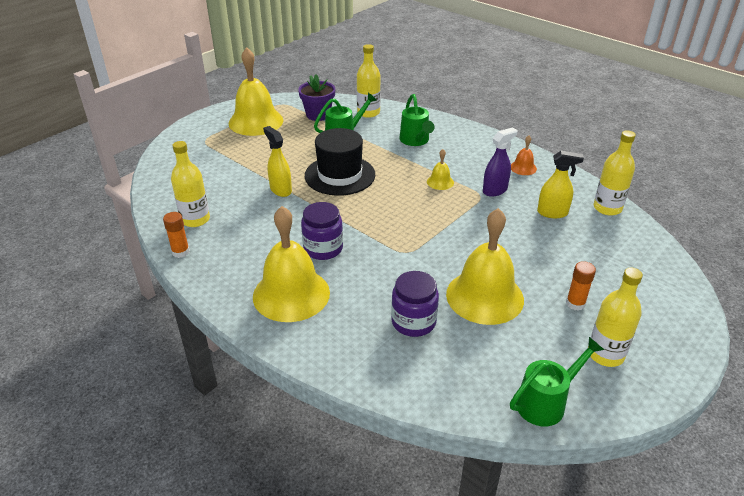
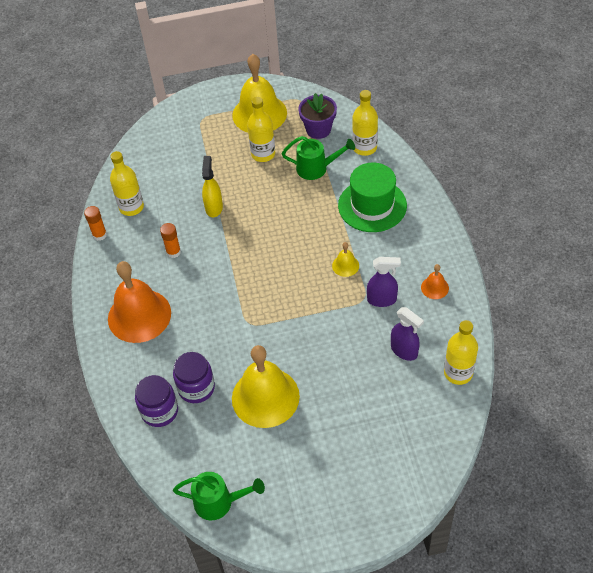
camera: 40 degrees right, 15 degrees up
(291, 294) = (139, 315): yellow bell -> orange bell
(323, 248) = (194, 286): purple jar -> purple jar (159, 411)
(340, 175) = (272, 215): black hat -> none
(415, 141) = (372, 205): green watering can -> green hat
(552, 213) = (404, 351): yellow spray bottle -> purple spray bottle
(575, 303) = (324, 444): orange glue stick -> orange glue stick (173, 252)
(605, 354) = (298, 496): yellow bottle -> yellow bottle (263, 154)

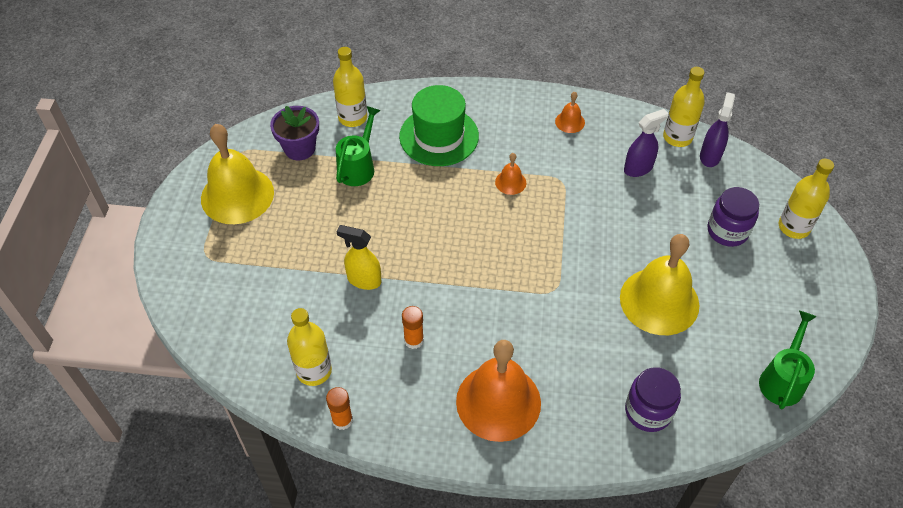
camera: 75 degrees left, 0 degrees up
(196, 388) = (627, 365): purple jar -> purple jar (727, 231)
(263, 154) = (306, 209): yellow bottle -> yellow bottle (794, 227)
(345, 265) = (510, 182): yellow bell -> orange bell
(382, 300) = (568, 166): purple spray bottle -> purple spray bottle (710, 156)

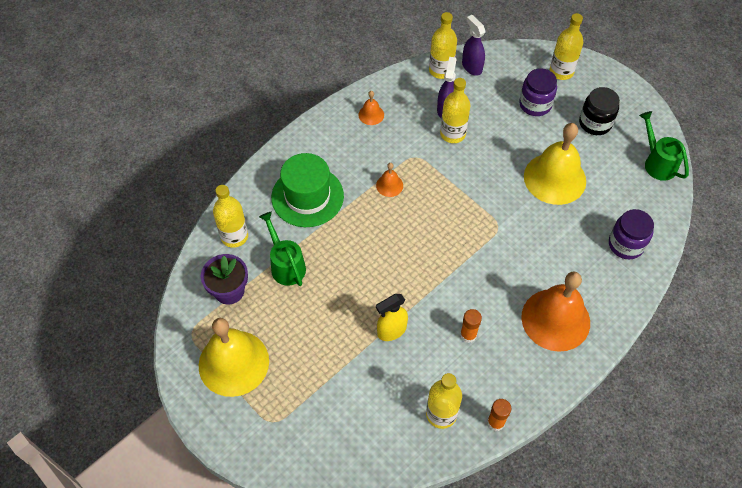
camera: 50 degrees left, 5 degrees up
(617, 191) = (452, 134): none -> yellow bottle
(765, 294) = (595, 123): none -> black jar

